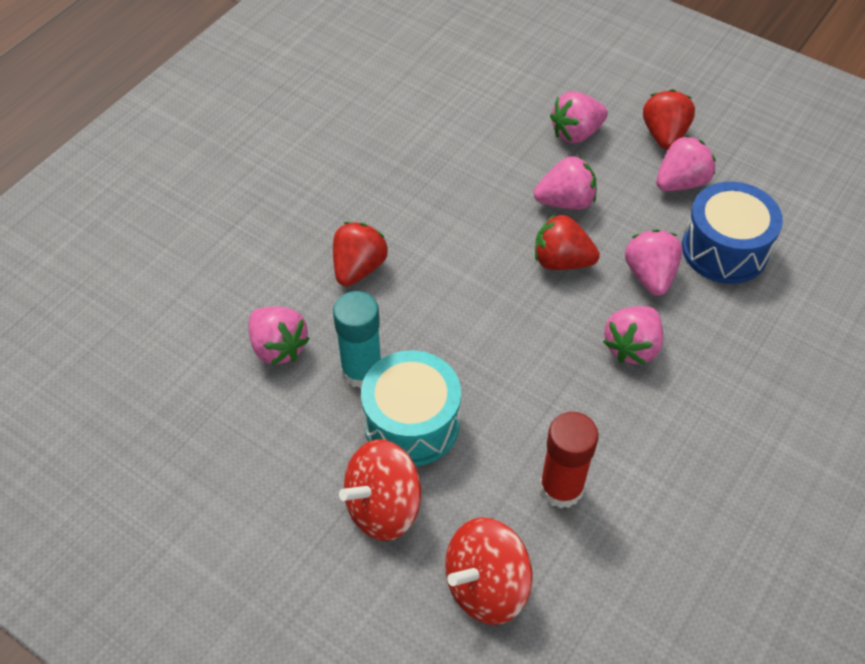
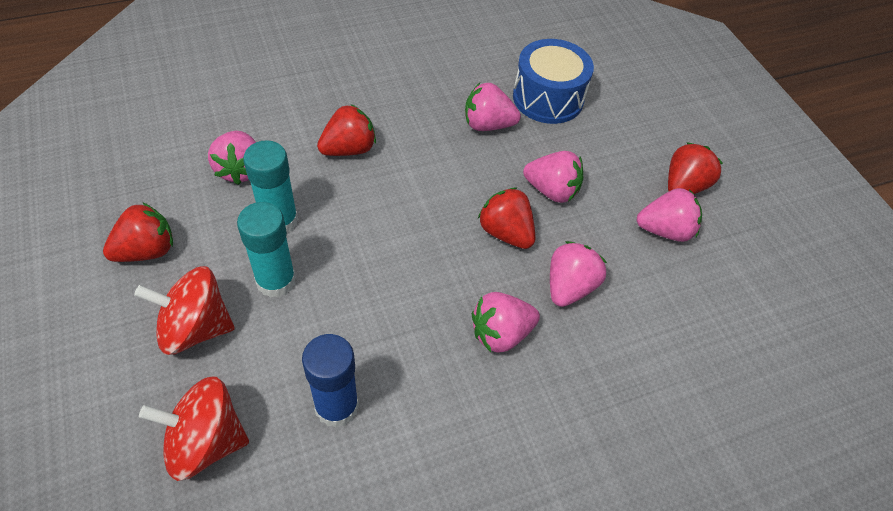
camera: 30 degrees right, 0 degrees up
(269, 472) = (147, 250): none -> red strawberry
(411, 423) = (276, 281): turquoise drum -> turquoise glue stick
(561, 488) = (336, 406): red glue stick -> blue glue stick
(576, 133) = (608, 145): pink strawberry -> pink strawberry (487, 125)
(724, 249) = (655, 305): blue drum -> blue drum (548, 98)

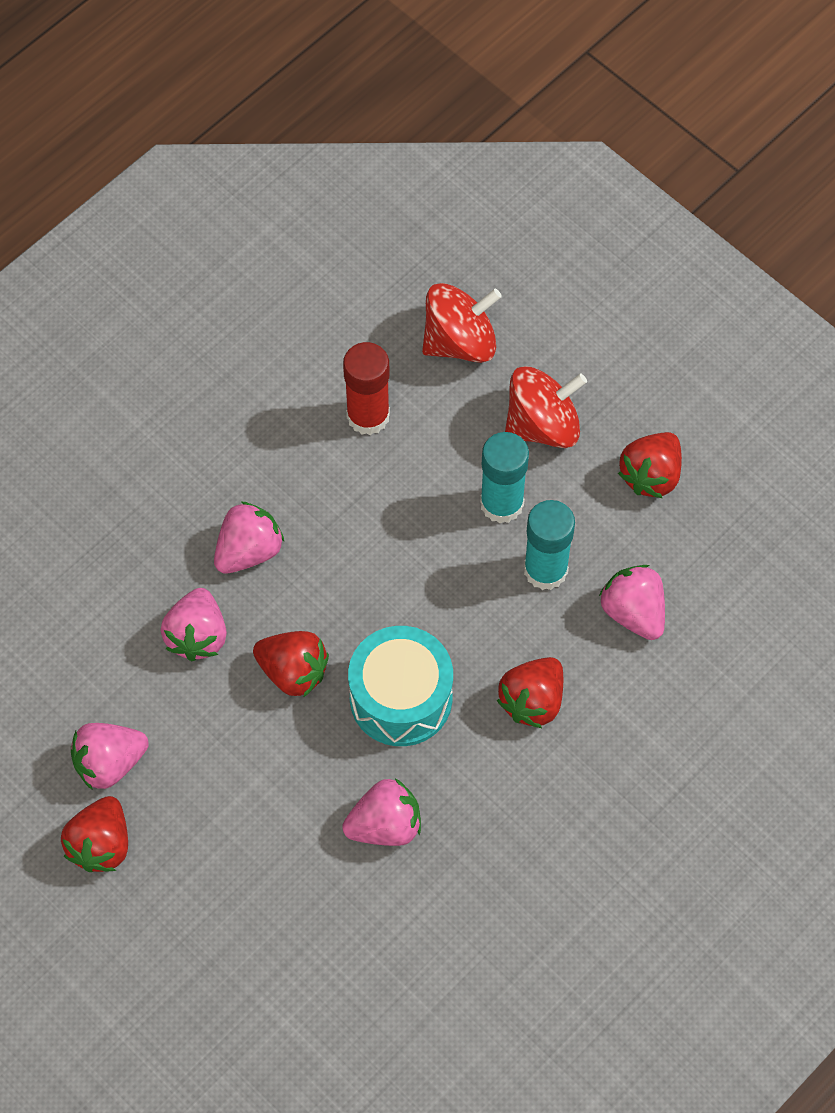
camera: 160 degrees right, 10 degrees up
(336, 406) = (368, 416): blue glue stick -> red glue stick
(437, 186) = (401, 698): none -> turquoise drum
(548, 98) = (326, 916): blue drum -> none
(551, 190) = (263, 757): pink strawberry -> none

